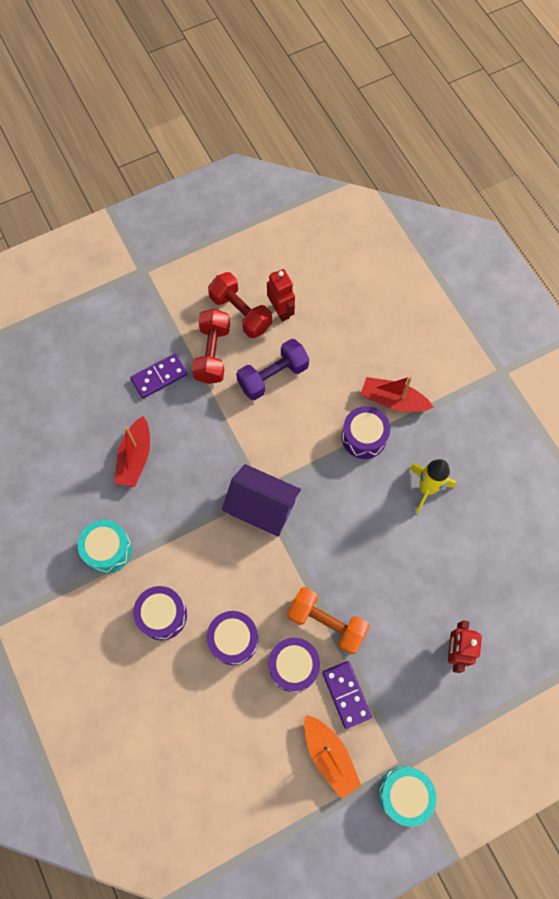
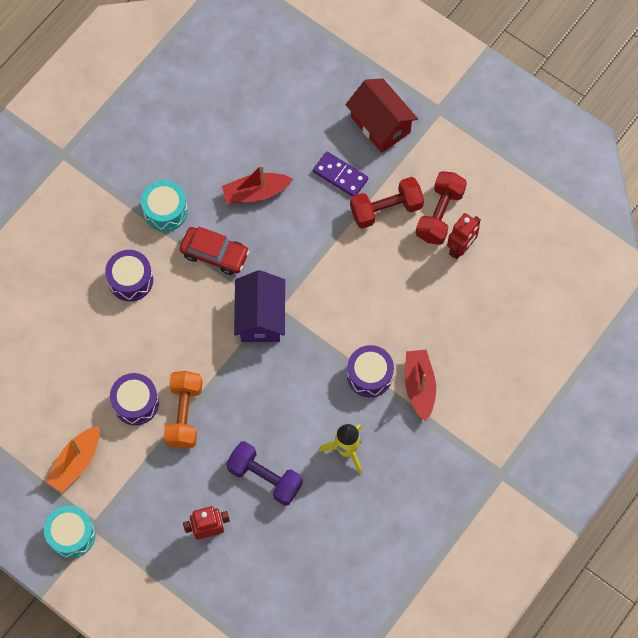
camera: 65 degrees right, 0 degrees up
(129, 322) = (380, 124): none -> red house
(177, 522) = (215, 254): none -> red car
(233, 639) = (136, 345): purple drum -> none
(273, 376) = (390, 271): purple dumbbell -> purple dumbbell (265, 477)
(346, 694) = (131, 455): purple domino -> none

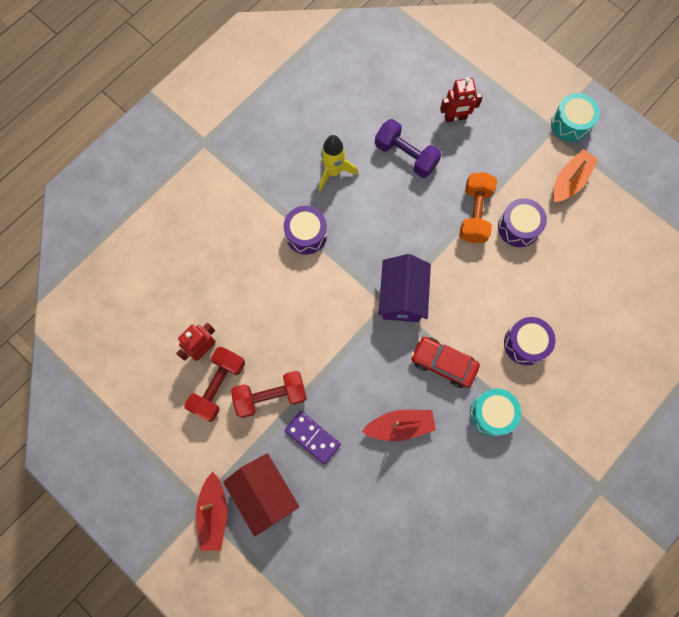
camera: 175 degrees left, 5 degrees up
(419, 386) = (262, 221): red boat -> red boat (214, 513)

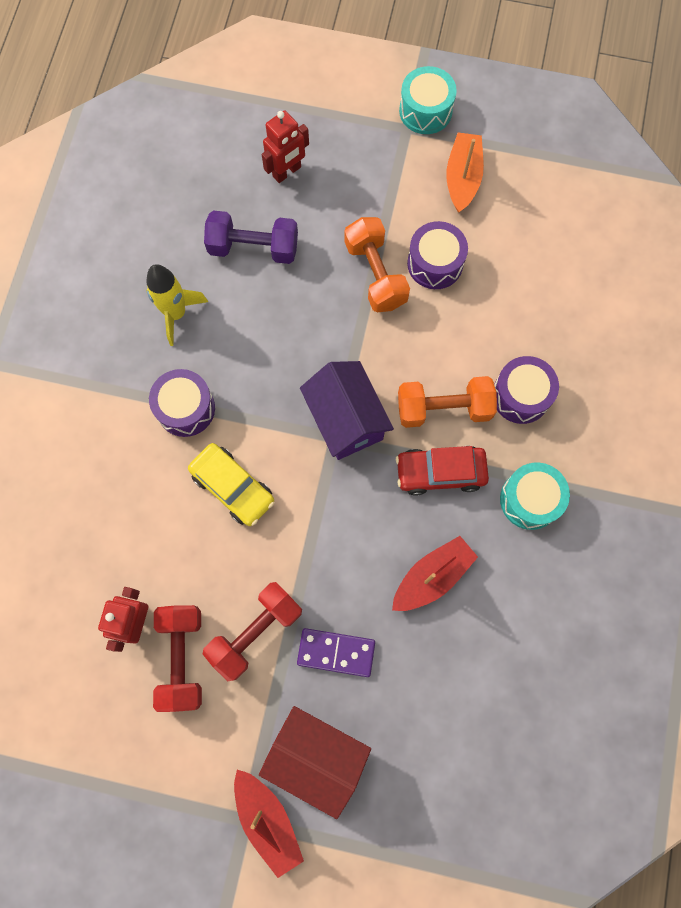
camera: 30 degrees left, 0 degrees up
(307, 299) = (233, 487): none -> yellow car
(469, 324) = (443, 409): none -> orange dumbbell

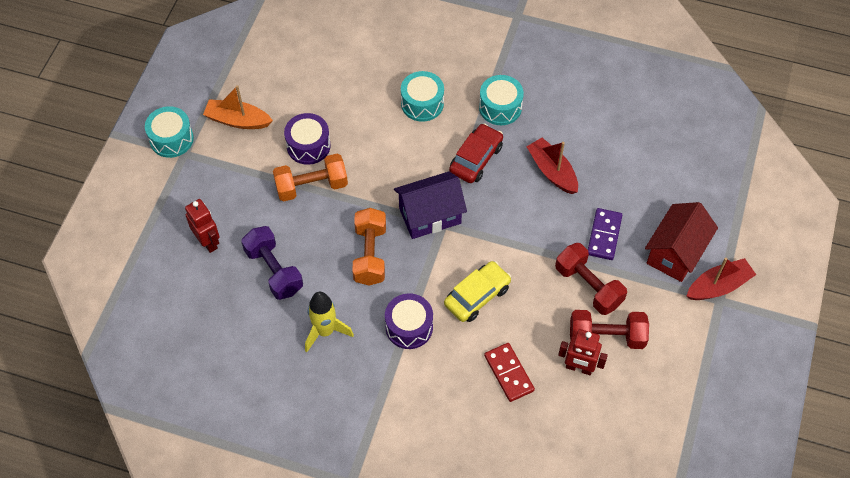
camera: 85 degrees left, 15 degrees down
(127, 533) = (508, 373): none -> red domino
(253, 248) = (274, 270): purple dumbbell -> purple dumbbell turned 45 degrees counterclockwise
(440, 472) = (476, 159): red car -> red car turned 150 degrees counterclockwise
(443, 409) = (427, 152): orange dumbbell -> orange dumbbell (370, 255)
(521, 395) = (422, 103): purple drum -> turquoise drum

